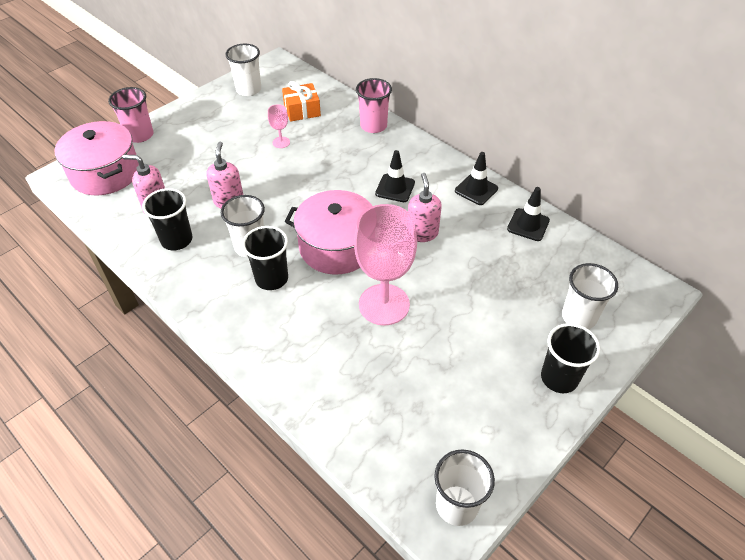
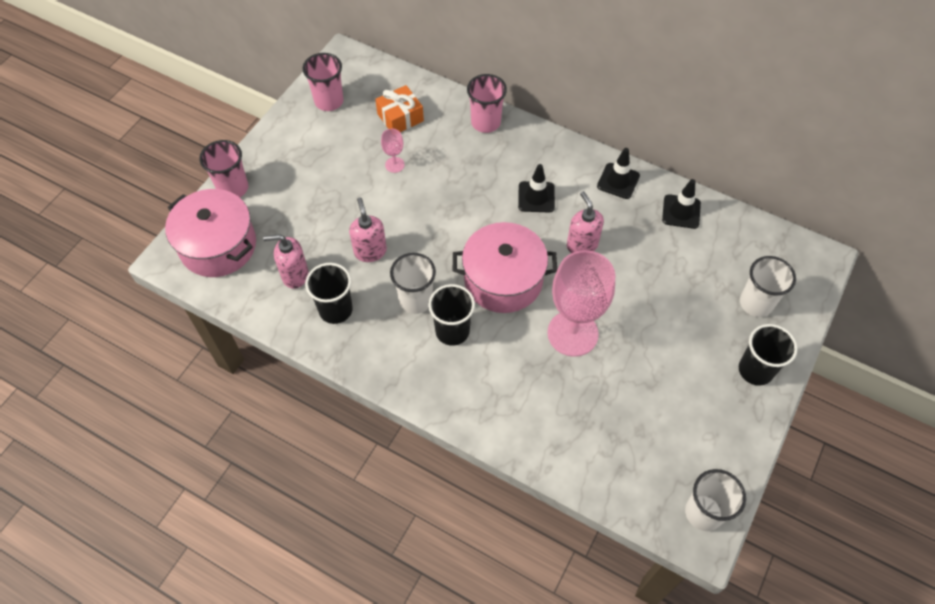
camera: 15 degrees left, 10 degrees up
(248, 89) = (329, 101): white cup -> pink cup

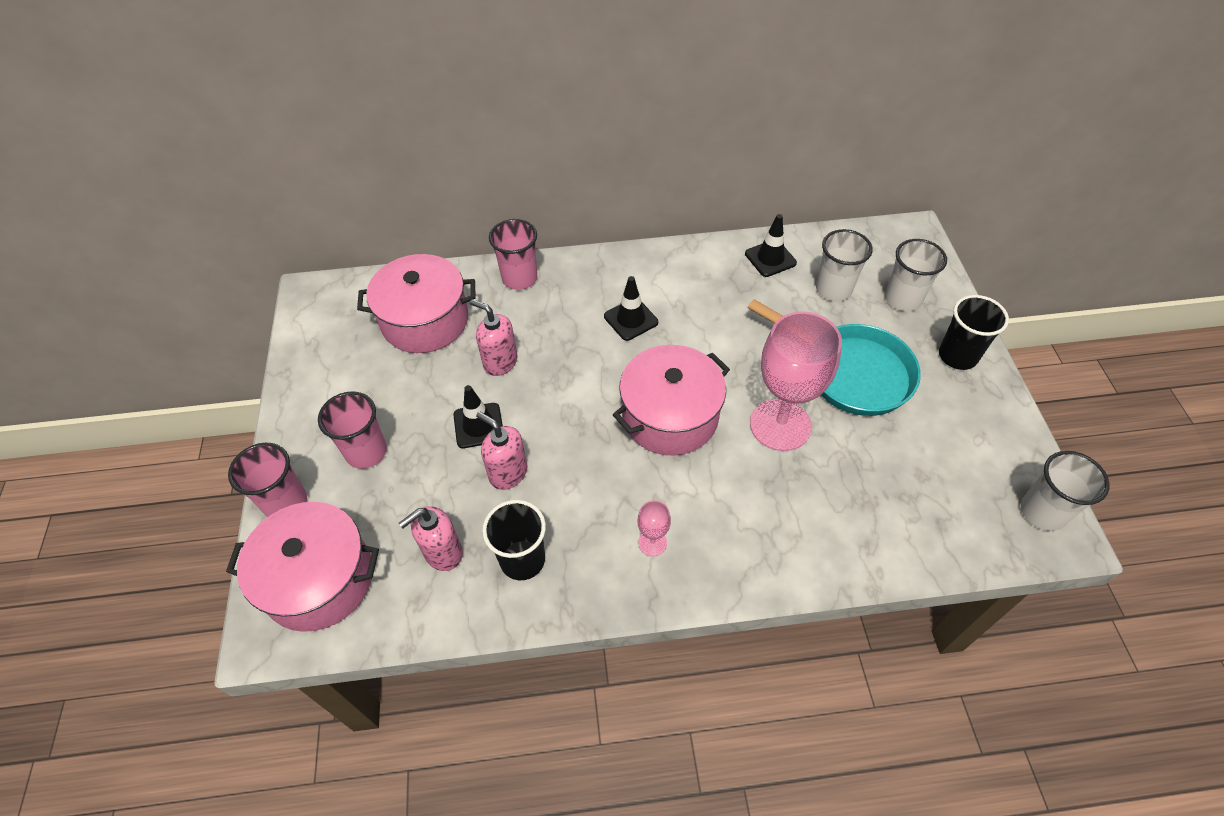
camera: 35 degrees left, 5 degrees down
(329, 101) = (329, 346): pink cup -> pink cup (366, 452)
(394, 165) = (459, 370): pink goblet -> pink goblet (652, 543)
(400, 117) = (425, 320): orange gift -> pink pot
(415, 300) = (600, 492): white cup -> white cup (833, 289)
(452, 331) = (666, 499): black cup -> none
(582, 245) = (713, 338): pink soap dispenser -> pink soap dispenser (500, 362)
(618, 181) = (692, 263): black traffic cone -> black traffic cone (478, 425)
(659, 330) = (850, 372): none -> turquoise pan

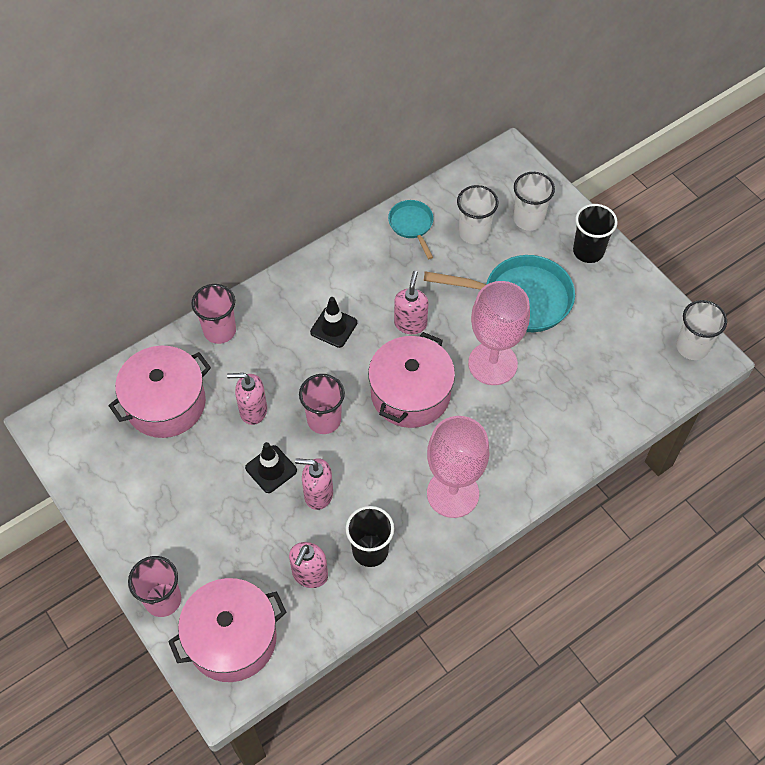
camera: 30 degrees left, 5 degrees up
(366, 452) = (197, 531): pink cup -> pink cup (324, 420)
(652, 543) = (453, 493): pink goblet -> pink goblet, size x2.33
(712, 348) = (410, 323): none -> pink soap dispenser
(770, 258) = (412, 225): black traffic cone -> turquoise pan

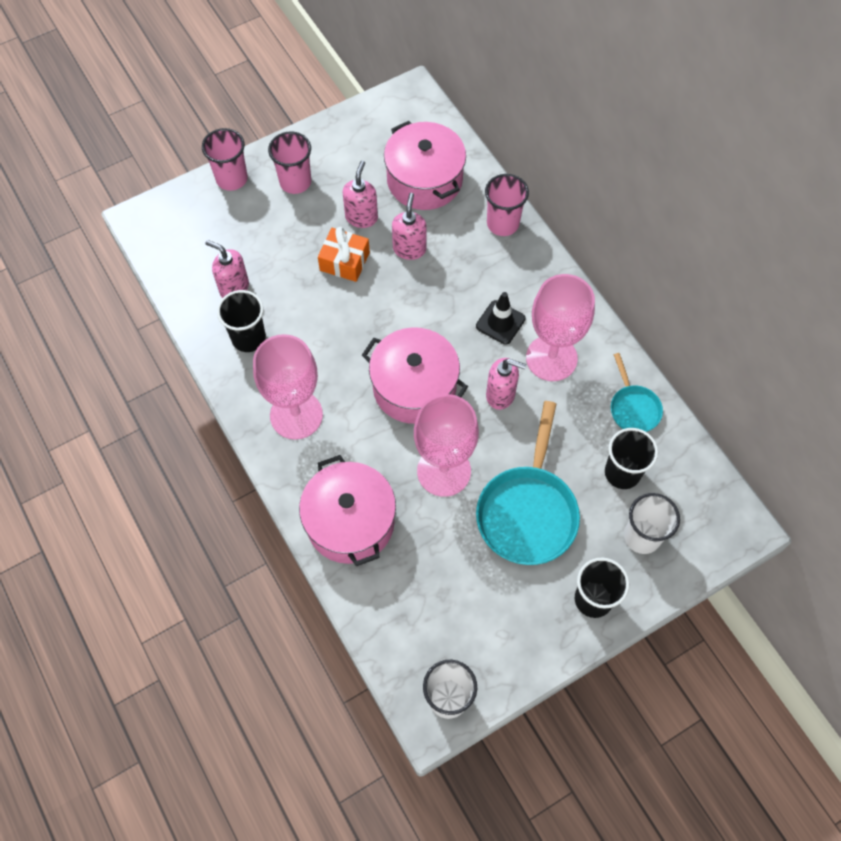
camera: 95 degrees right, 5 degrees up
(232, 639) = (186, 227): pink pot -> pink pot (350, 522)
(271, 469) = (344, 261): black traffic cone -> orange gift
(318, 494) = (313, 298): pink soap dispenser -> pink soap dispenser (361, 217)
(324, 420) = (392, 308): pink cup -> pink cup (295, 182)
(368, 286) = (551, 358): none -> pink goblet
(412, 225) = (633, 408): turquoise pan -> turquoise pan turned 90 degrees clockwise
(474, 233) = (622, 473): white cup -> black cup

